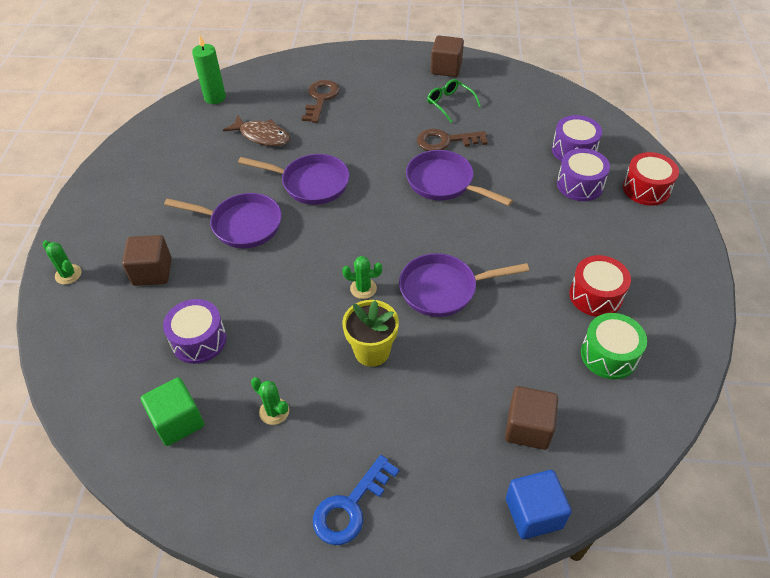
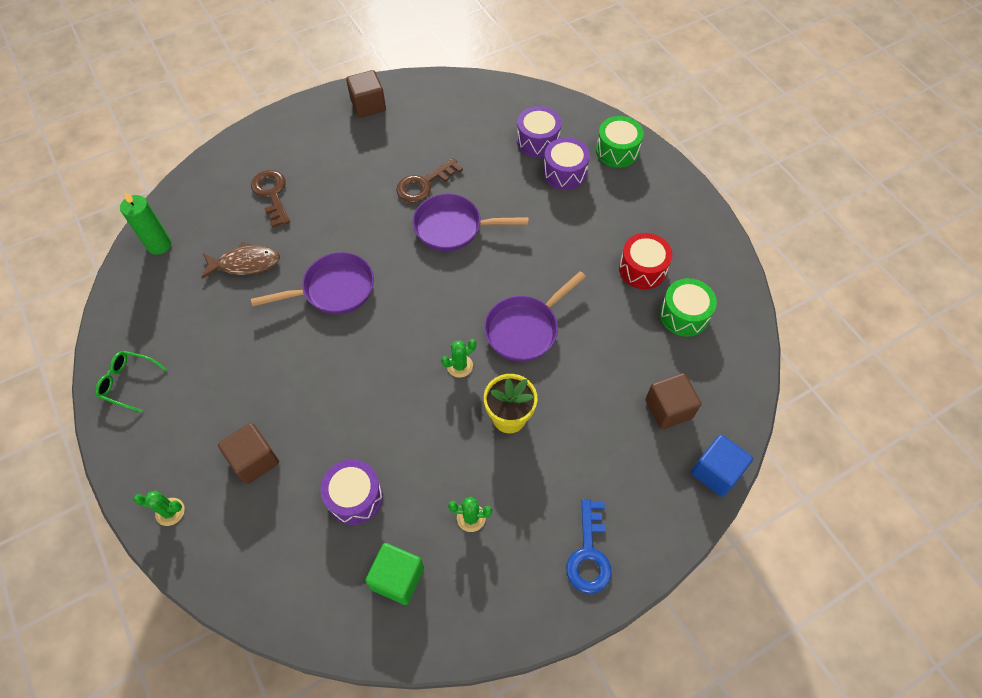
camera: 35 degrees left, 10 degrees up
(242, 225) = (302, 365): purple pan -> none
(450, 104) = (399, 142): green glasses -> green glasses (129, 382)
(646, 189) = (617, 151): red drum -> green drum

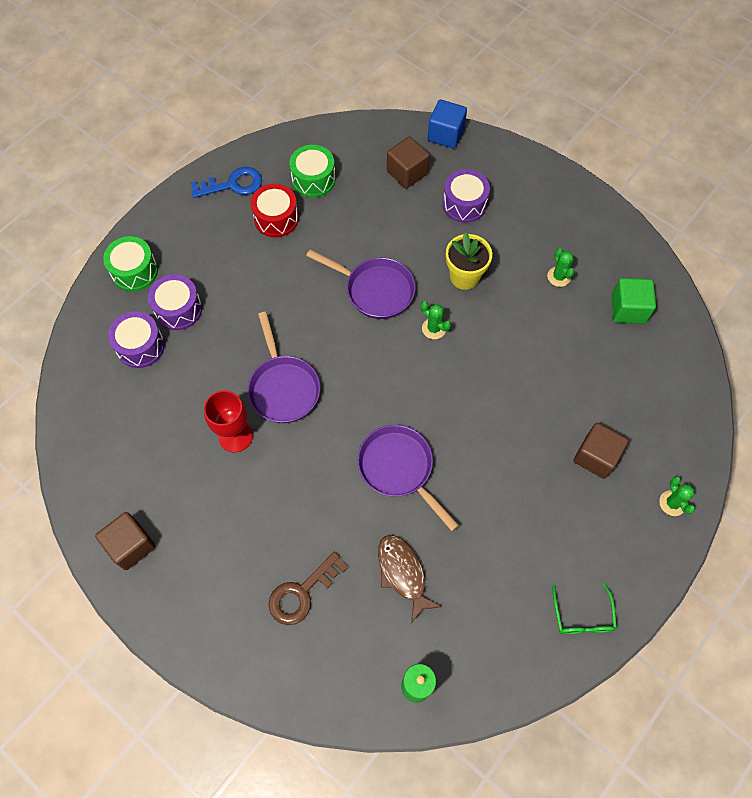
camera: 110 degrees left, 5 degrees up
(355, 497) = (585, 363): purple drum -> purple drum (464, 204)
(424, 184) = (235, 436): brown key -> red goblet
(589, 554) = (546, 196): blue key -> blue key (233, 184)

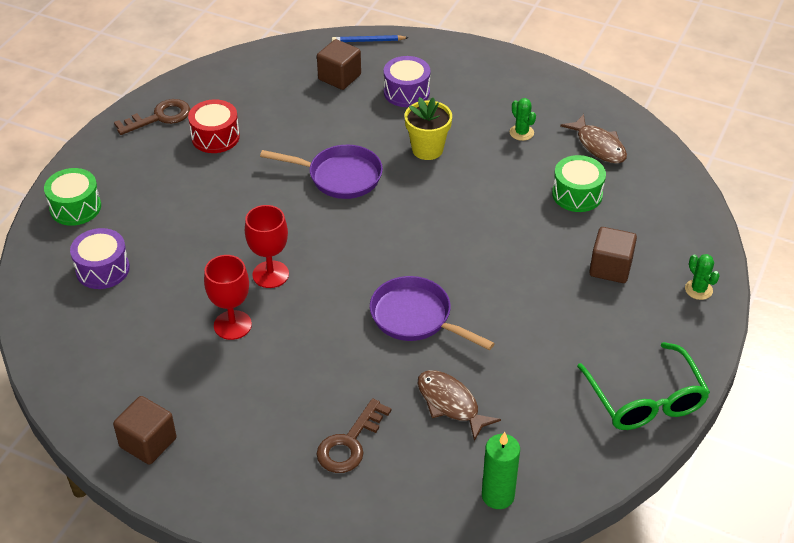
camera: 15 degrees left, 20 degrees down
(178, 309) = (134, 230): purple drum -> none
(233, 184) = (160, 117): blue key -> brown key
(283, 387) = (270, 274): purple pan -> red goblet
(313, 179) = (244, 99): green drum -> green drum (577, 194)
(433, 328) = (411, 196): green cactus -> none
(445, 134) = (368, 41): blue cube -> blue pencil
(582, 615) = (645, 399): green glasses -> green glasses, size x1.75
(628, 309) = (598, 146): green cube -> brown fish

